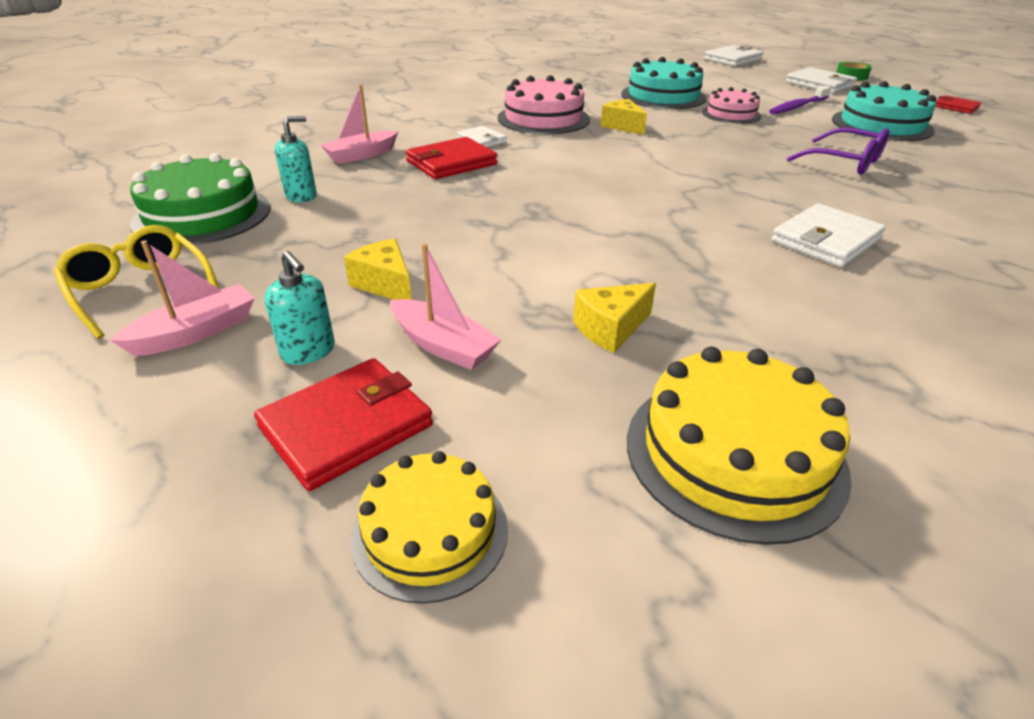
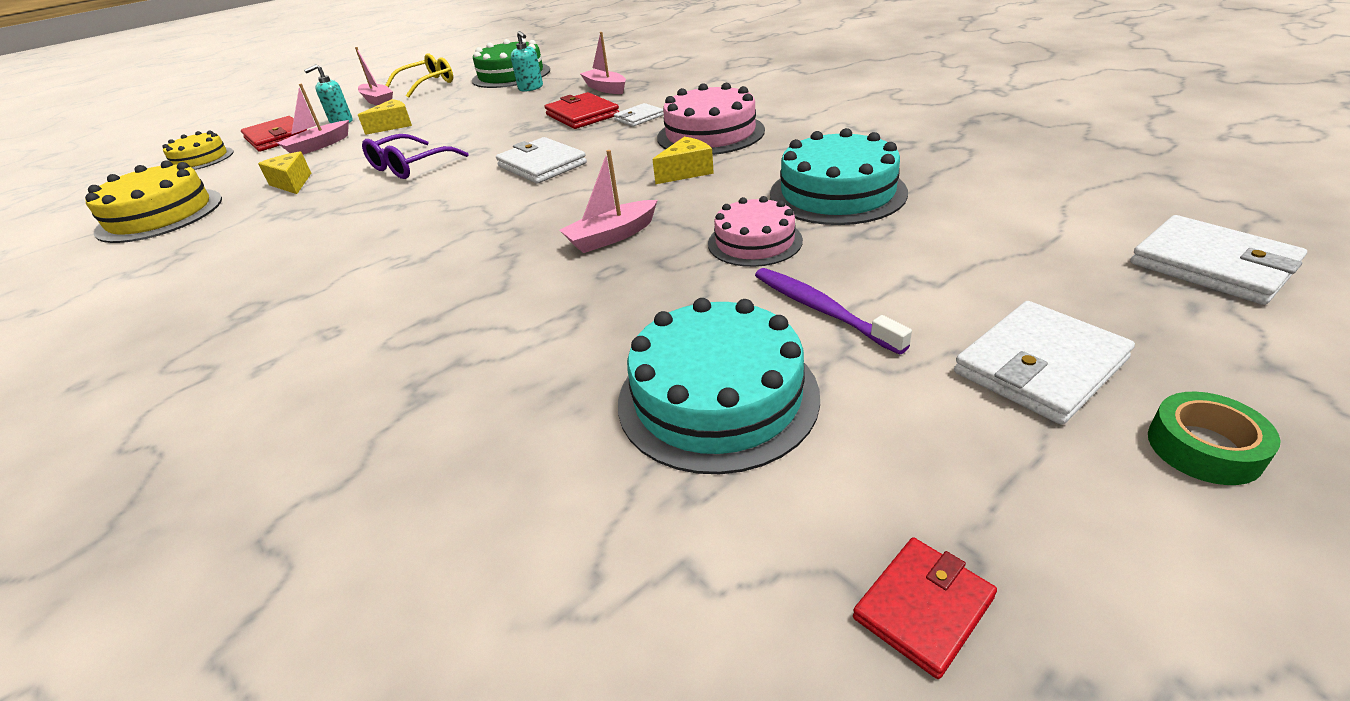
camera: 95 degrees right, 0 degrees up
(733, 145) = (612, 236): none -> pink boat
(826, 240) = (335, 269): white wallet -> white wallet (542, 165)
(845, 162) = (531, 316): purple glasses -> purple glasses (410, 166)

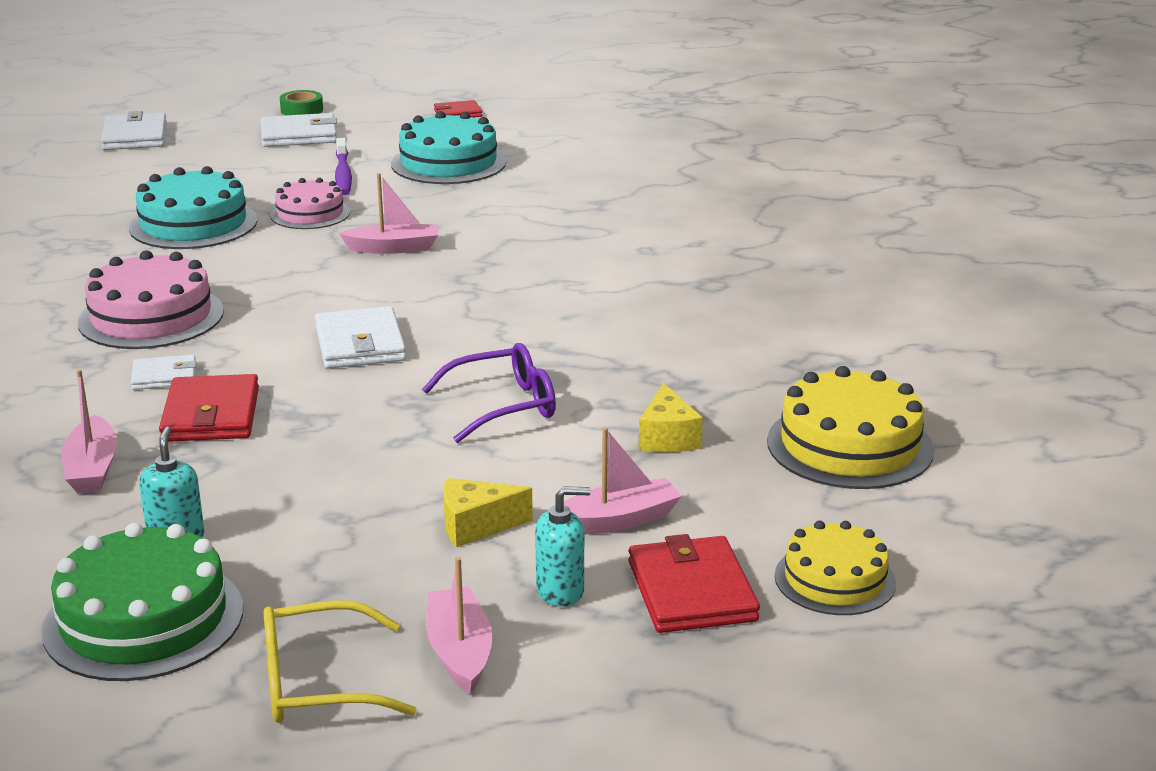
camera: 155 degrees left, 10 degrees down
(686, 172) = (252, 281): yellow cheese -> none

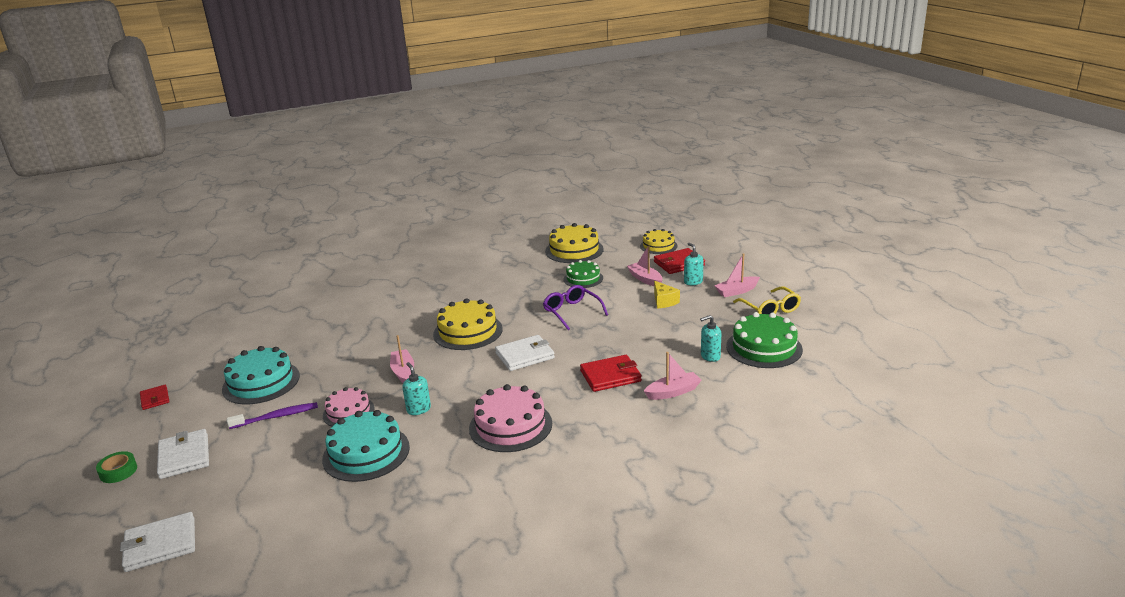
camera: 100 degrees left, 0 degrees up
(164, 376) = (578, 400): white wallet -> none
(269, 256) = (418, 409): none -> turquoise soap dispenser
(495, 301) = (468, 331): none -> yellow cake
(667, 438) = (583, 278): yellow cheese -> green cake

